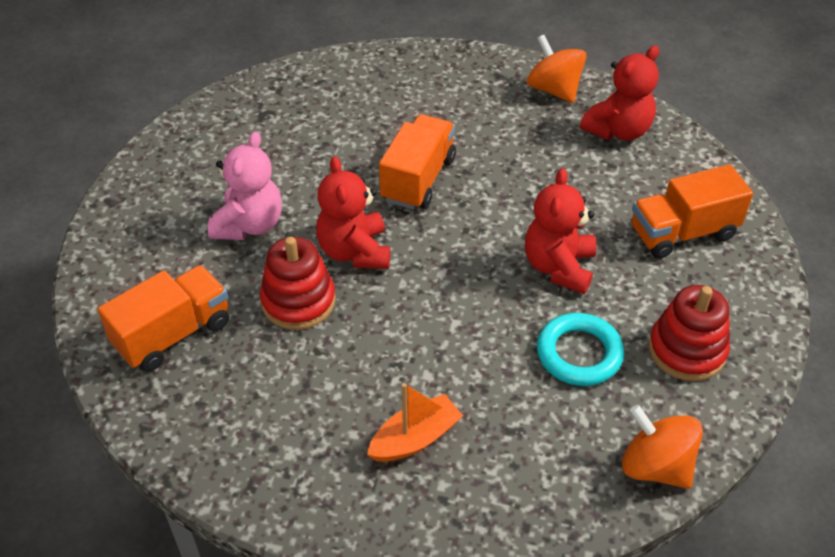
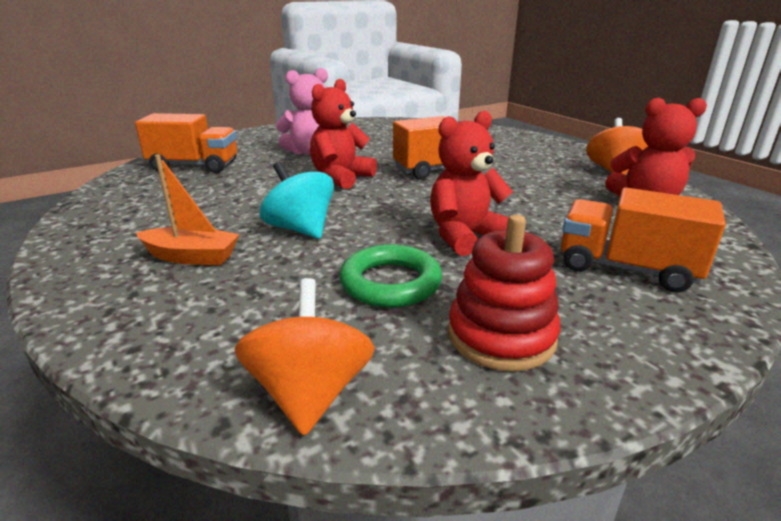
camera: 45 degrees right, 20 degrees down
(298, 301) = (271, 180): red stacking toy -> none
(438, 347) = (300, 229): none -> turquoise spinning top
(579, 354) = (390, 283): turquoise ring -> green ring

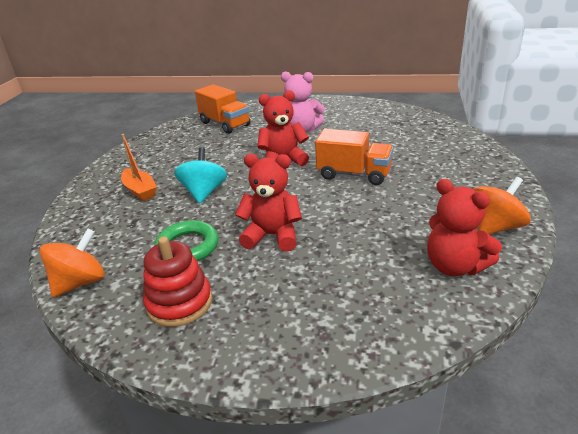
camera: 45 degrees right, 5 degrees up
(626, 268) = (318, 306): orange truck -> none

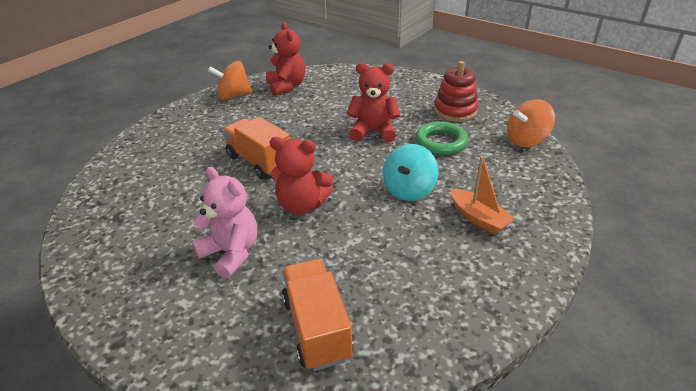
camera: 155 degrees left, 5 degrees up
(140, 190) = (478, 218): orange boat -> orange boat turned 150 degrees clockwise
(272, 236) = (373, 131): red teddy bear -> red teddy bear turned 150 degrees clockwise

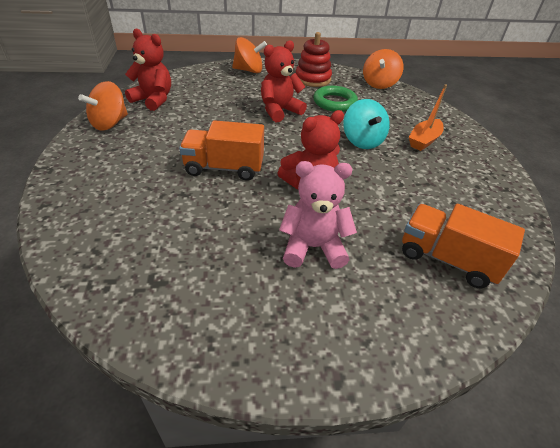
camera: 45 degrees left, 5 degrees up
(402, 83) = (249, 70): none -> orange spinning top
(478, 218) = (424, 140): orange boat -> orange boat turned 120 degrees clockwise

